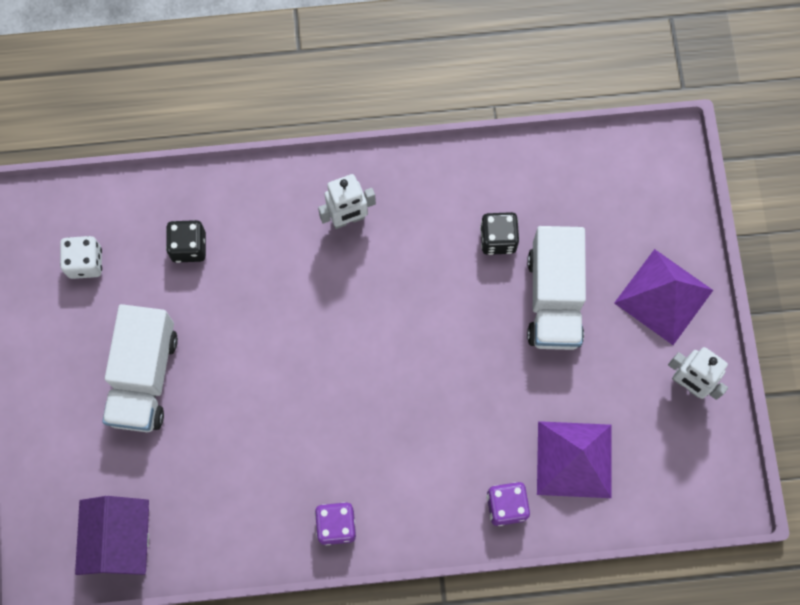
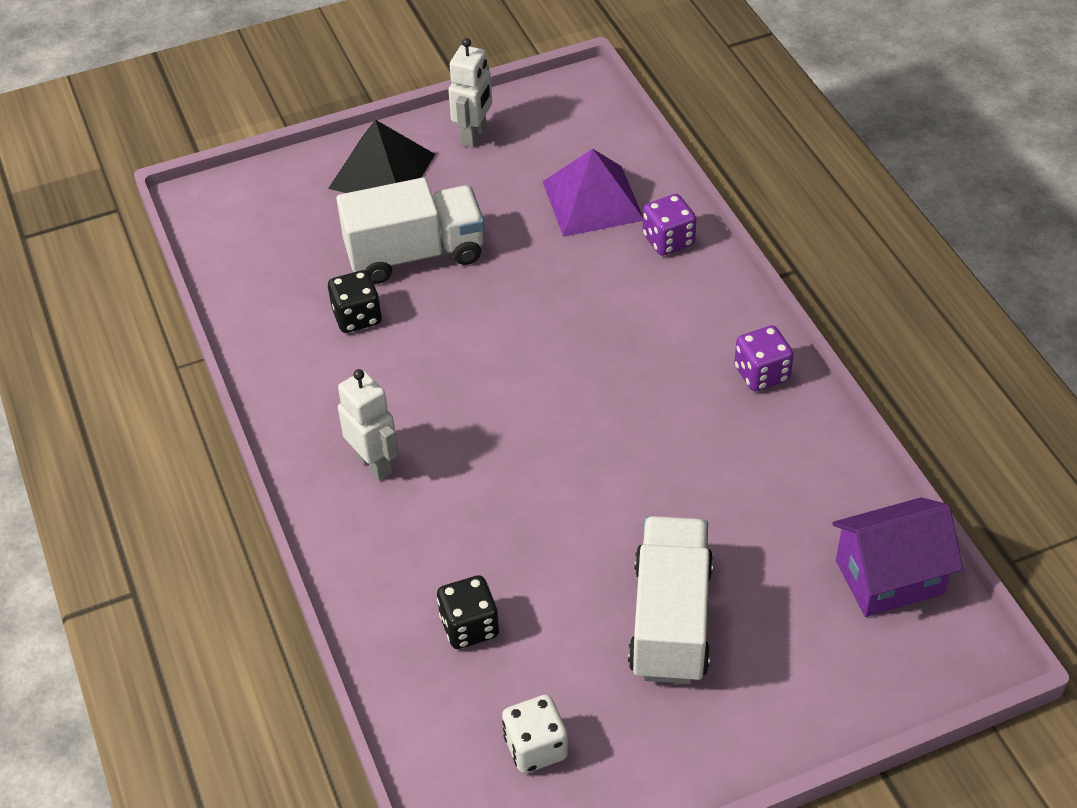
camera: 105 degrees left, 25 degrees down
(144, 377) = (670, 620): white truck -> white truck turned 75 degrees counterclockwise
(663, 296) = (382, 171): purple pyramid -> black pyramid

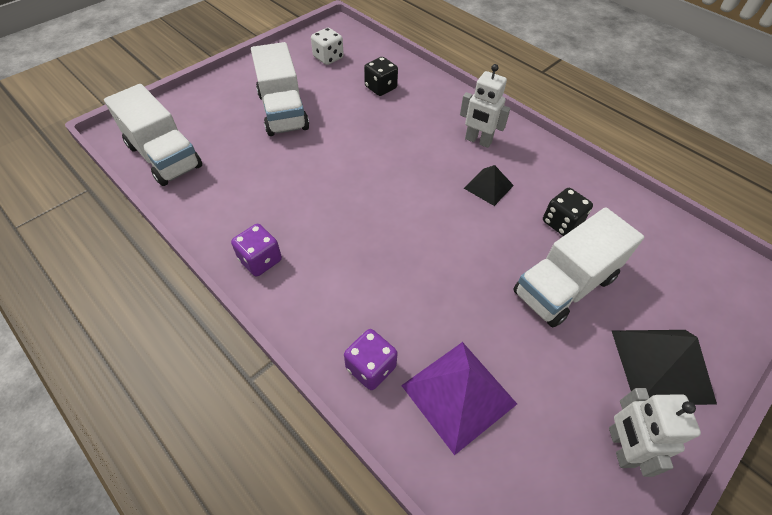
camera: 155 degrees right, 5 degrees up
(413, 388) = (488, 186): none -> black pyramid
(889, 577) = (164, 156): purple house -> white truck

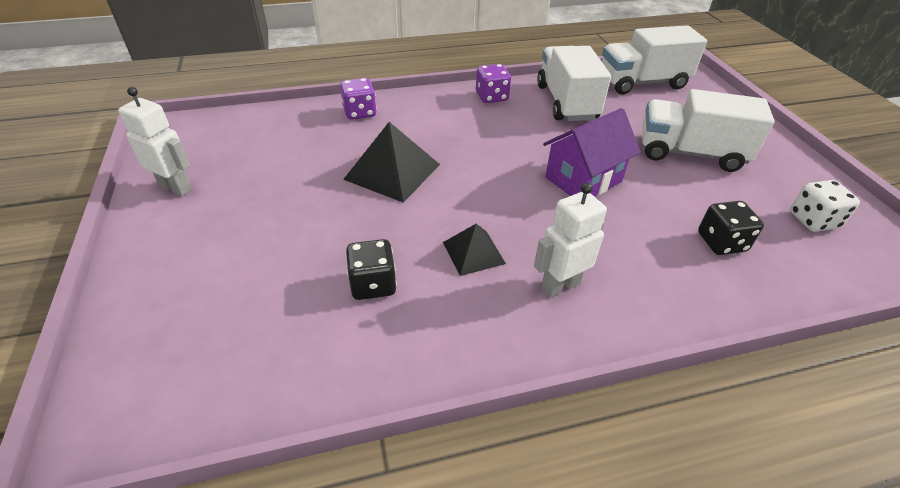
camera: 120 degrees right, 10 degrees down
(361, 157) = (583, 179): none -> purple house
(458, 394) = (300, 137): purple pyramid -> none
(564, 285) = (308, 237): white truck -> white truck (566, 102)
(661, 365) = (177, 251): black pyramid -> black pyramid (392, 171)

